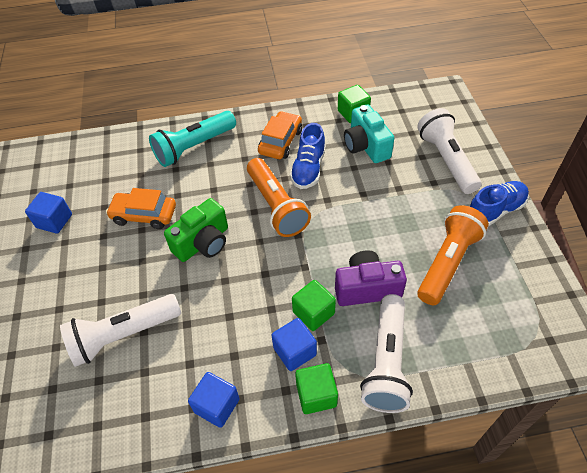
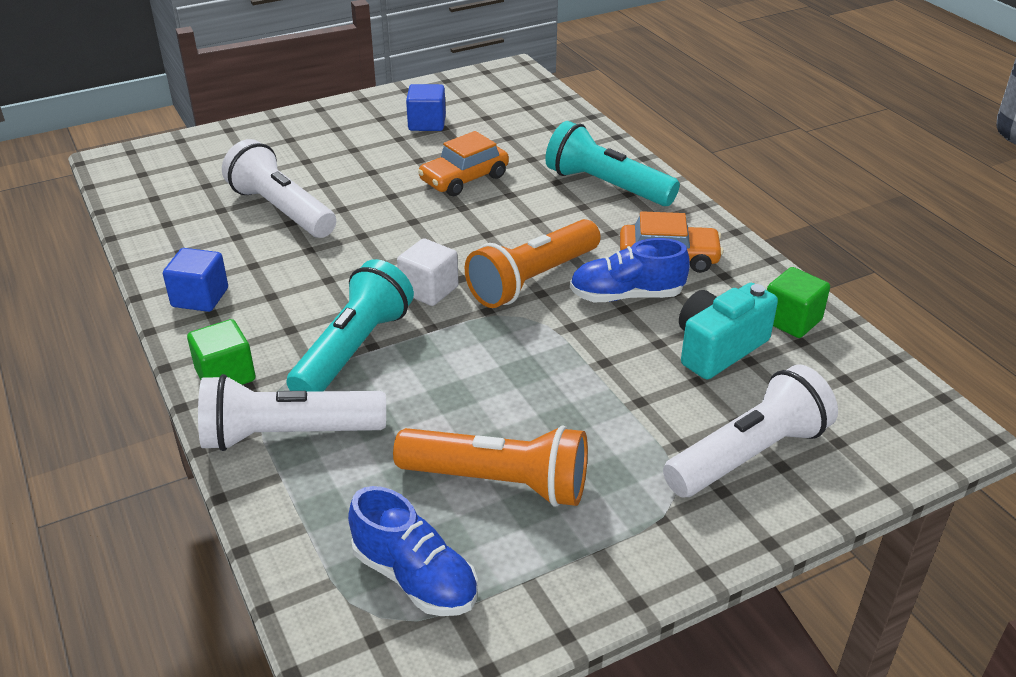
camera: 70 degrees right, 15 degrees down
(144, 215) = (464, 178): orange car -> orange car turned 120 degrees counterclockwise
(203, 243) = (438, 233): green camera -> none
(265, 260) = (429, 290): none -> white cube
(295, 351) = (287, 344): blue cube -> none
(313, 313) = (353, 350): green cube -> turquoise flashlight
(367, 288) = (413, 395): purple camera -> none
(495, 210) = (653, 538): blue shoe -> blue shoe (415, 577)

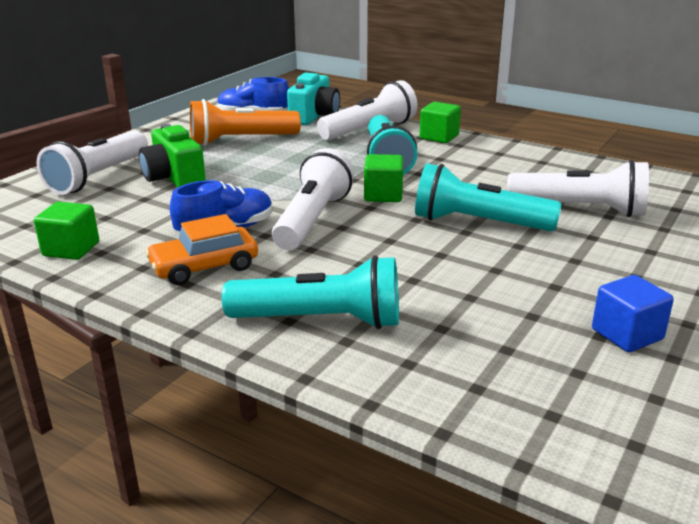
camera: 150 degrees right, 10 degrees down
(200, 297) = (521, 156): blue cube -> none
(389, 225) = (478, 223): none -> turquoise flashlight
(429, 290) = (383, 195): white cube -> green cube
(464, 178) = (479, 281): orange car -> none
(532, 280) = (312, 220): orange flashlight -> white flashlight
(644, 411) = (174, 178): none -> green camera
(718, 348) = (132, 218): turquoise camera -> turquoise camera (314, 116)

